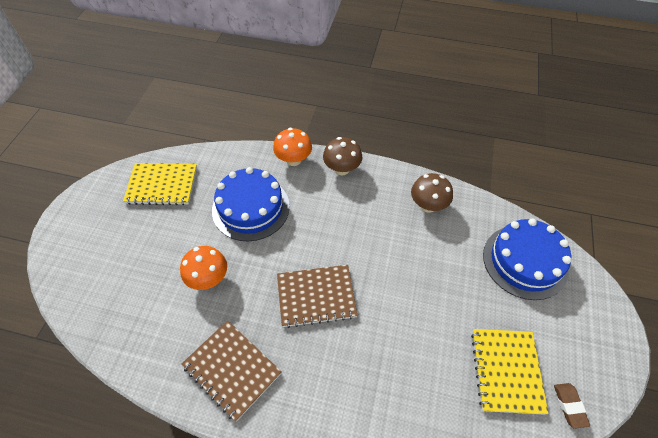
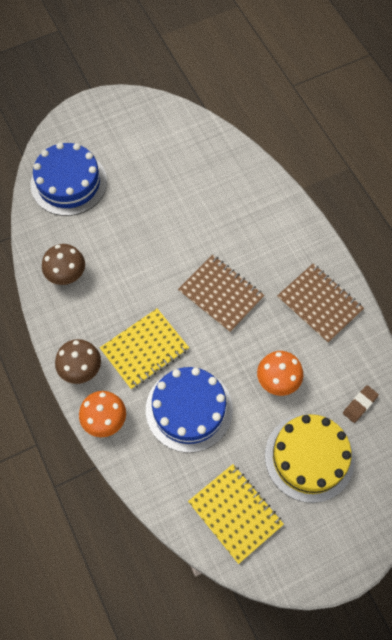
camera: 130 degrees left, 10 degrees up
(139, 253) = (309, 457): none -> yellow cake
(232, 370) = (319, 304): brown notebook -> brown notebook turned 45 degrees counterclockwise
(506, 371) = (169, 153): yellow notebook -> yellow notebook (144, 350)
(569, 406) = (163, 114): brown eraser -> brown eraser (359, 405)

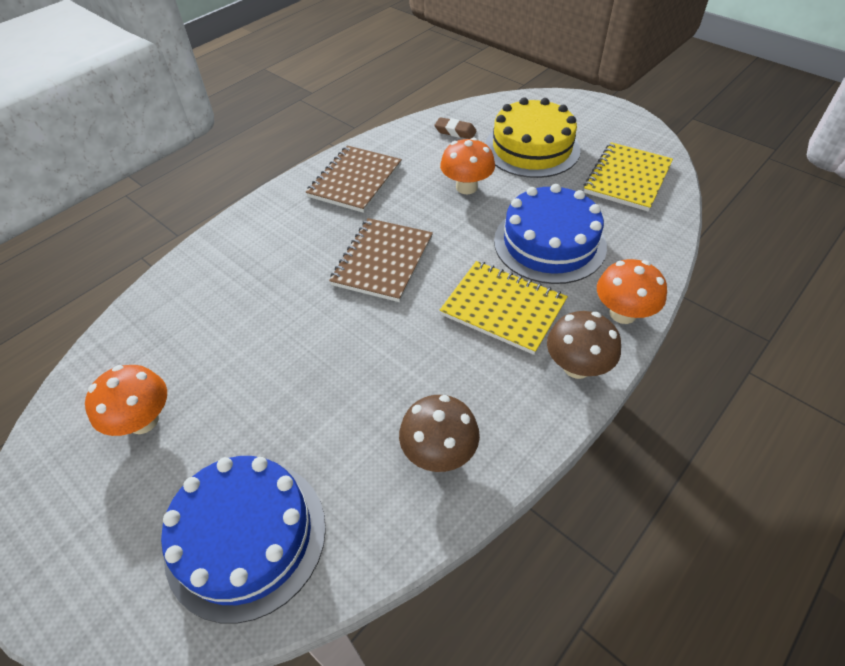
camera: 110 degrees left, 15 degrees down
(155, 149) = (143, 420): none -> orange mushroom

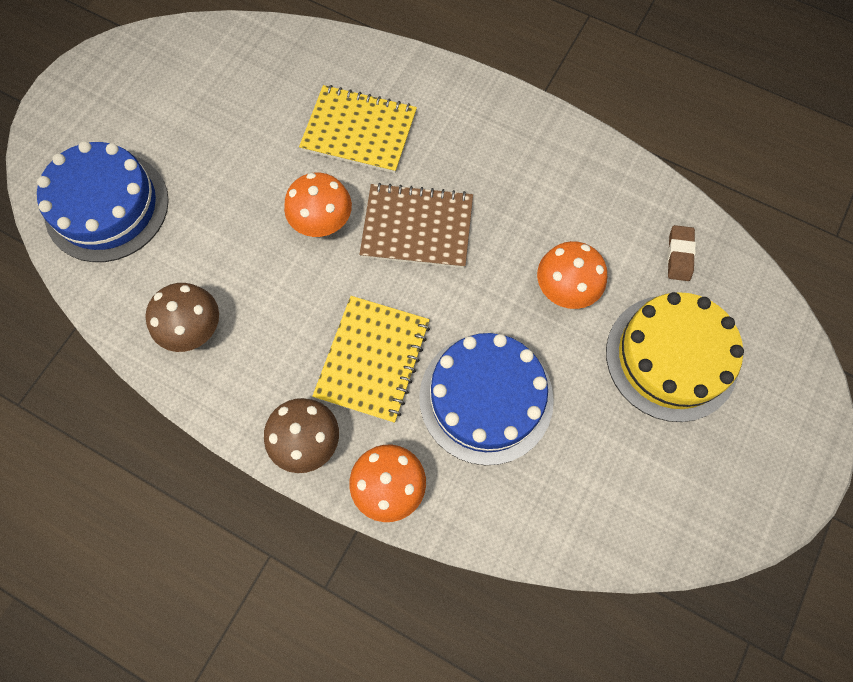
camera: 75 degrees right, 20 degrees up
(143, 420) = (196, 96): orange mushroom -> orange mushroom (322, 222)
(355, 181) = (543, 165): brown notebook -> none
(627, 178) = (640, 488): yellow notebook -> yellow notebook (359, 131)

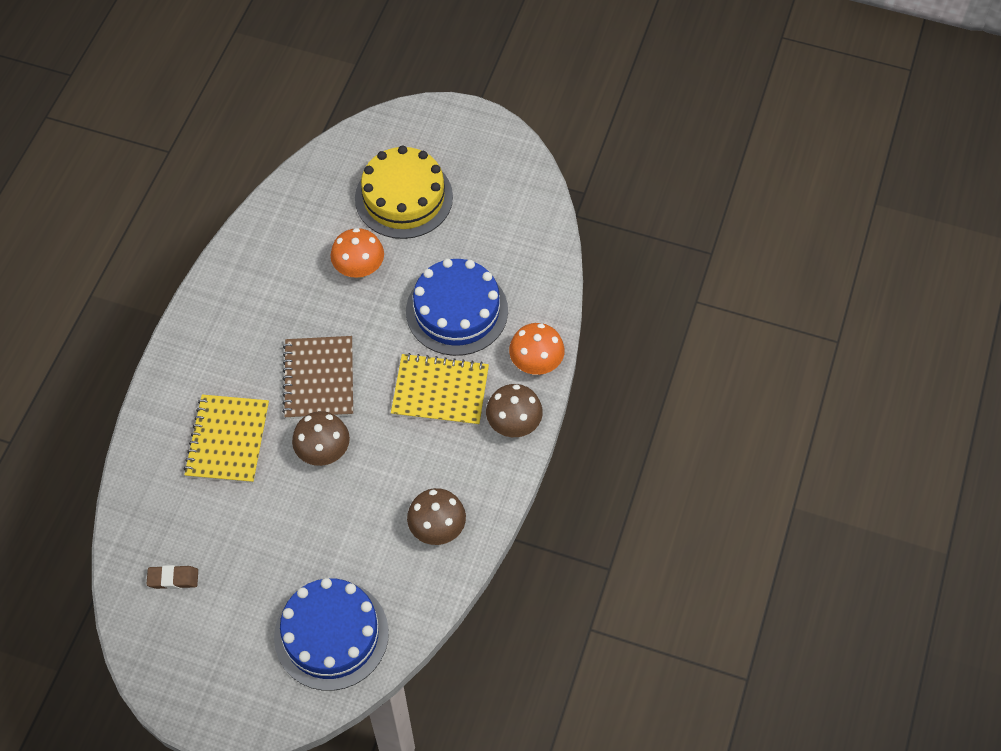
camera: 100 degrees left, 10 degrees down
(322, 222) = (323, 451): orange mushroom -> brown mushroom
(679, 255) = (318, 197): brown eraser -> brown eraser (173, 579)

